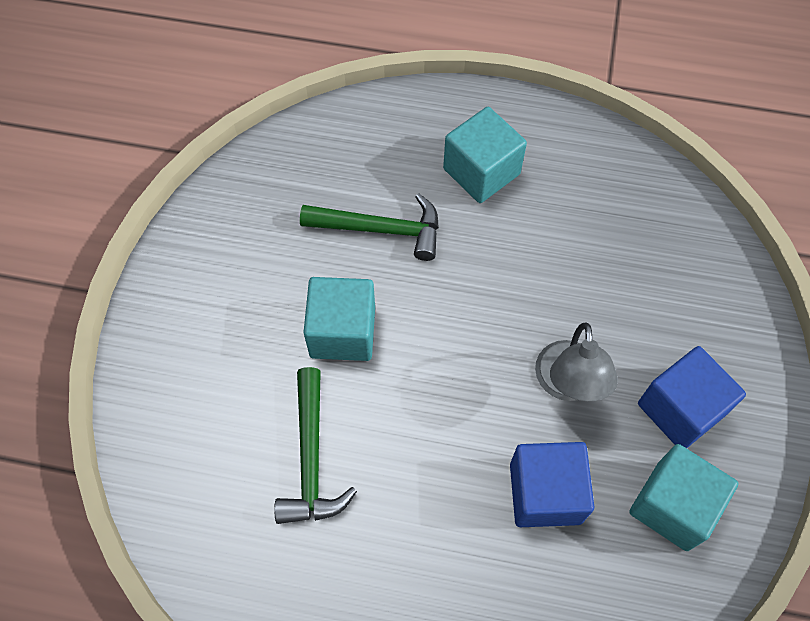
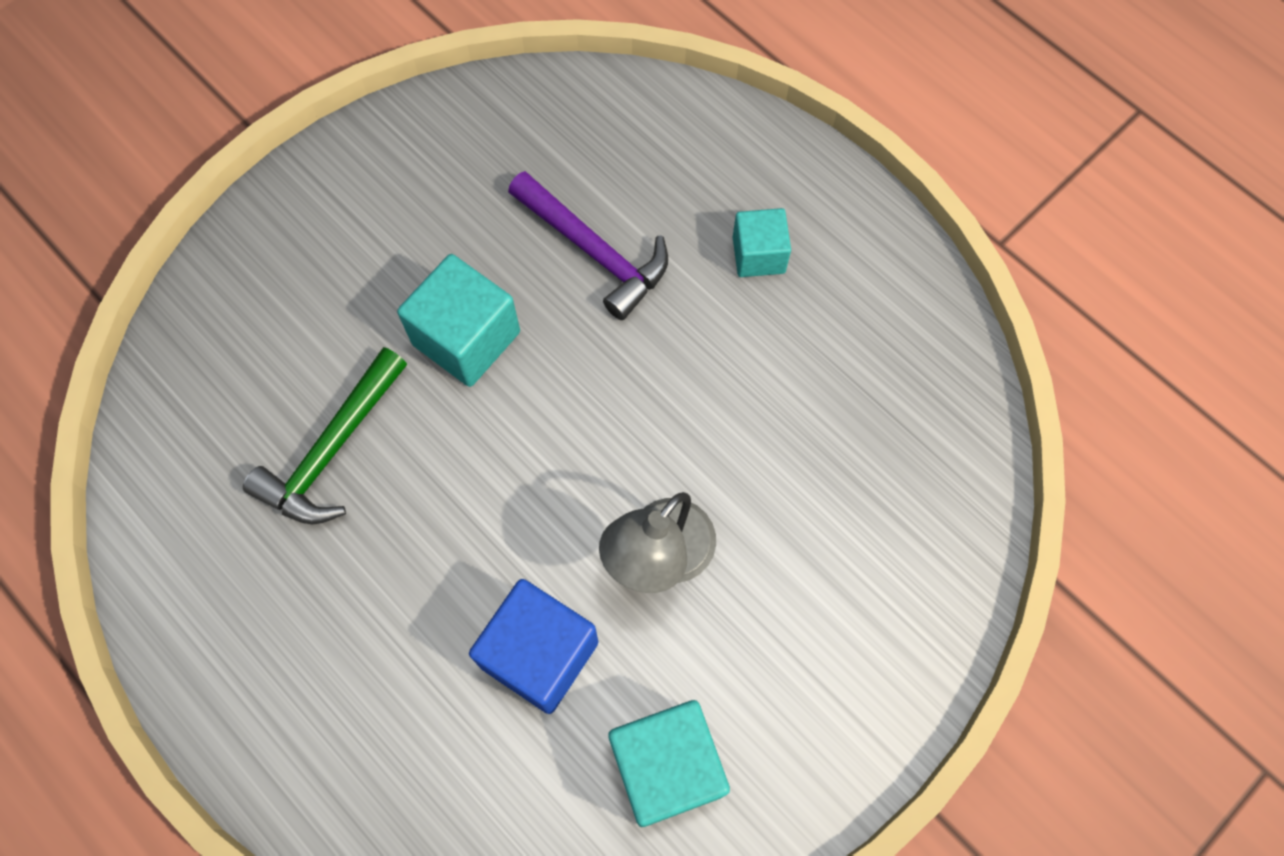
camera: 35 degrees right, 5 degrees up
(380, 229) = (594, 251): green hammer -> purple hammer
(481, 171) = (758, 255): turquoise cube -> turquoise cube, size x0.62
(680, 409) = (765, 670): blue cube -> none

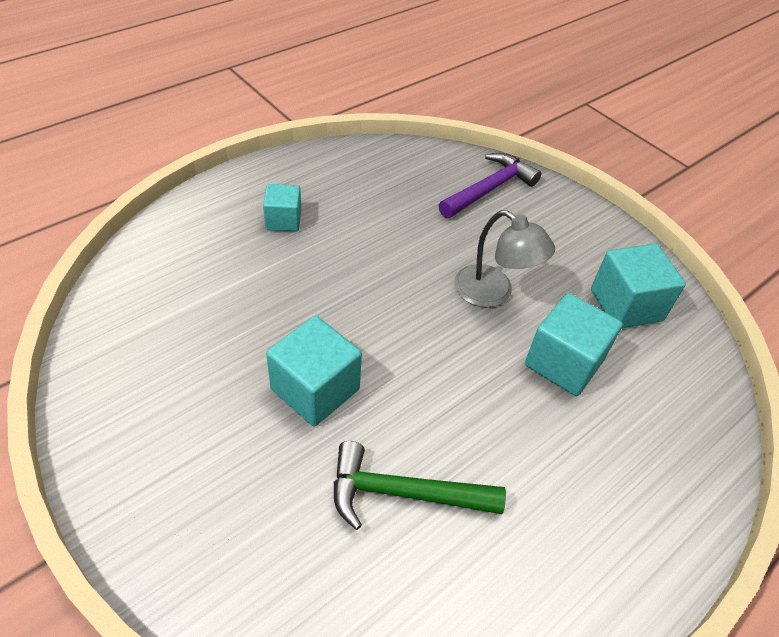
camera: 90 degrees left, 20 degrees down
(332, 449) = (404, 493): green hammer -> green hammer turned 150 degrees clockwise
(539, 654) = (563, 362): blue cube -> turquoise cube
(594, 251) = (257, 304): purple hammer -> purple hammer (489, 189)

